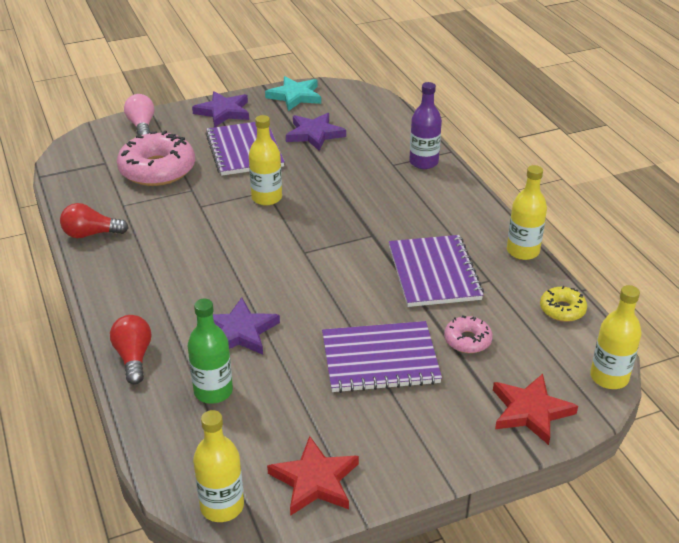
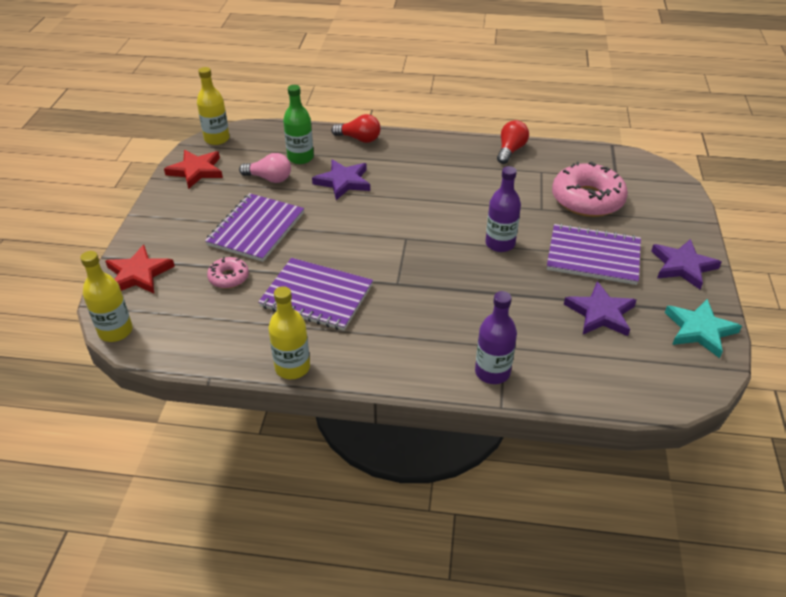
camera: 120 degrees right, 5 degrees up
(141, 126) = (675, 209): pink light bulb -> pink light bulb (269, 178)
(266, 198) = (500, 244): yellow bottle -> purple bottle
(562, 310) = (202, 348): yellow donut -> none

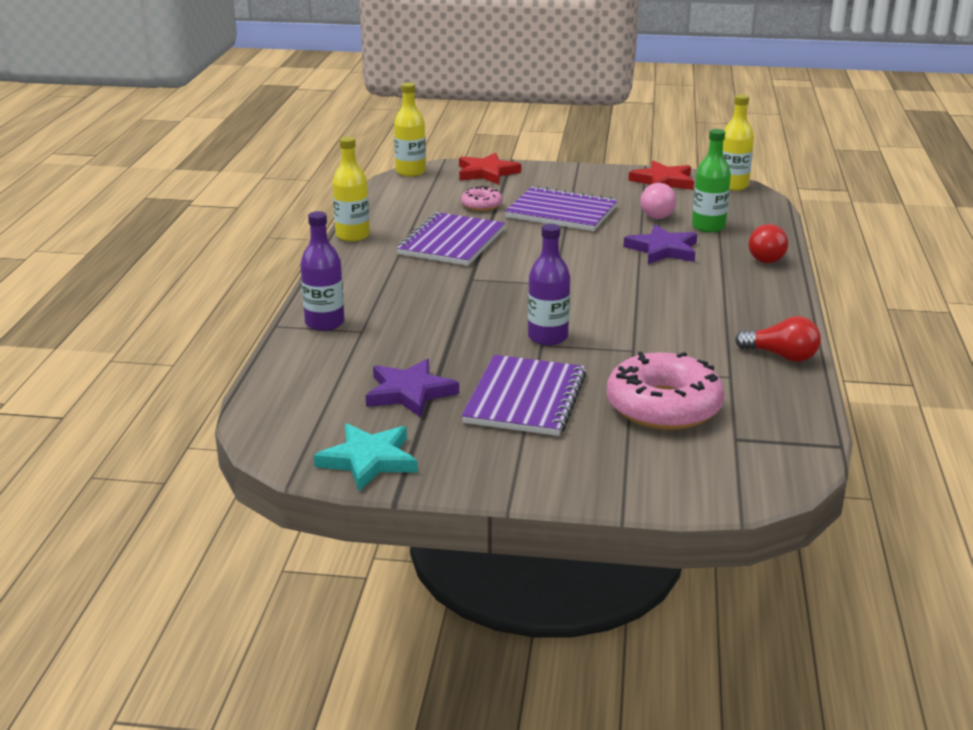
camera: 90 degrees right, 15 degrees down
(683, 266) = (505, 467): purple star -> none

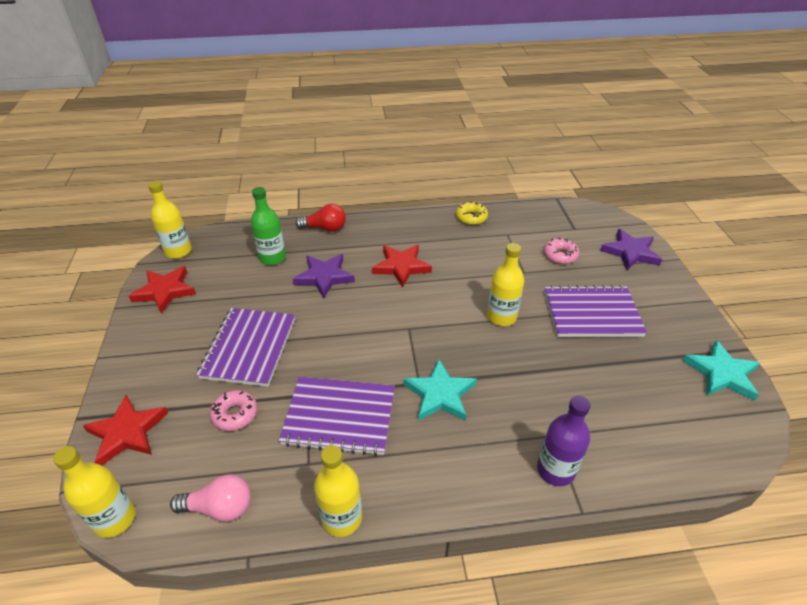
camera: 105 degrees left, 15 degrees up
(409, 392) = (626, 375): purple star -> purple star (630, 252)
(449, 286) = (440, 394): none -> turquoise star
(547, 337) = (501, 317): purple bottle -> yellow bottle
(658, 214) = (247, 286): pink light bulb -> pink light bulb (220, 508)
(663, 407) = (560, 255): pink donut -> pink donut, size x0.50
(669, 292) = (401, 267): none -> red star
(781, 356) = (471, 217): red light bulb -> yellow donut

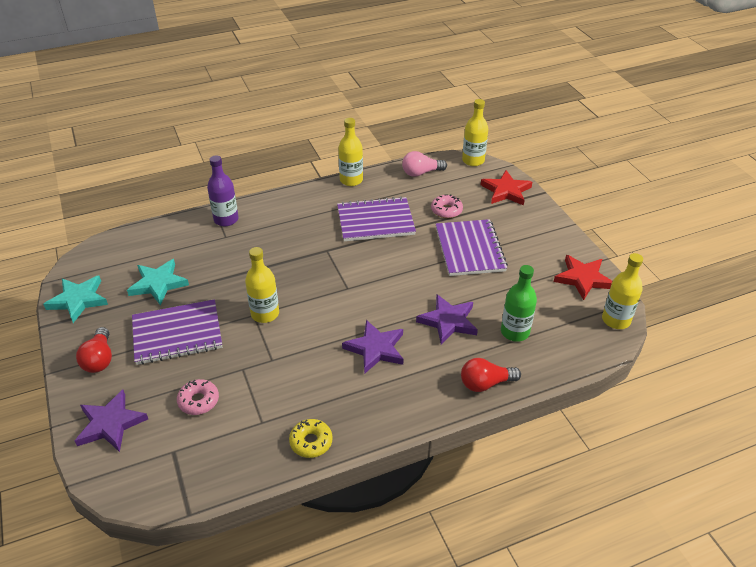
camera: 165 degrees right, 0 degrees up
(401, 267) = (375, 349): red star -> purple star
(440, 394) = (309, 246): turquoise star -> turquoise star (158, 284)
(663, 303) = (99, 359): none -> red light bulb

